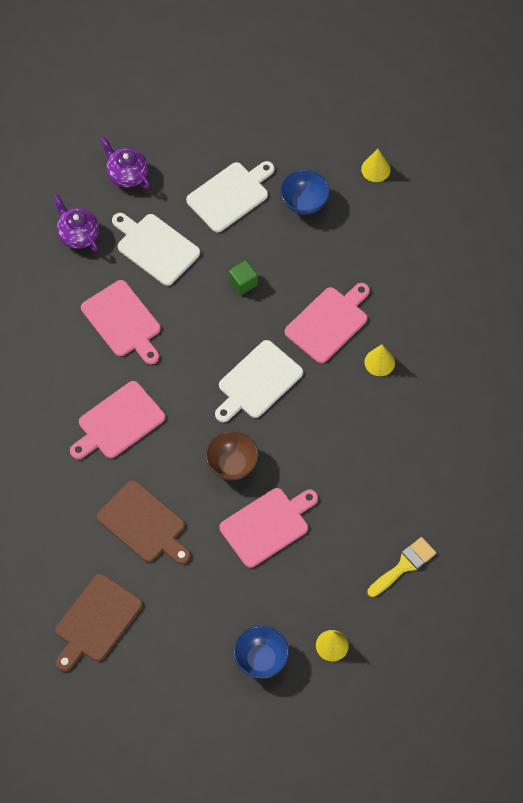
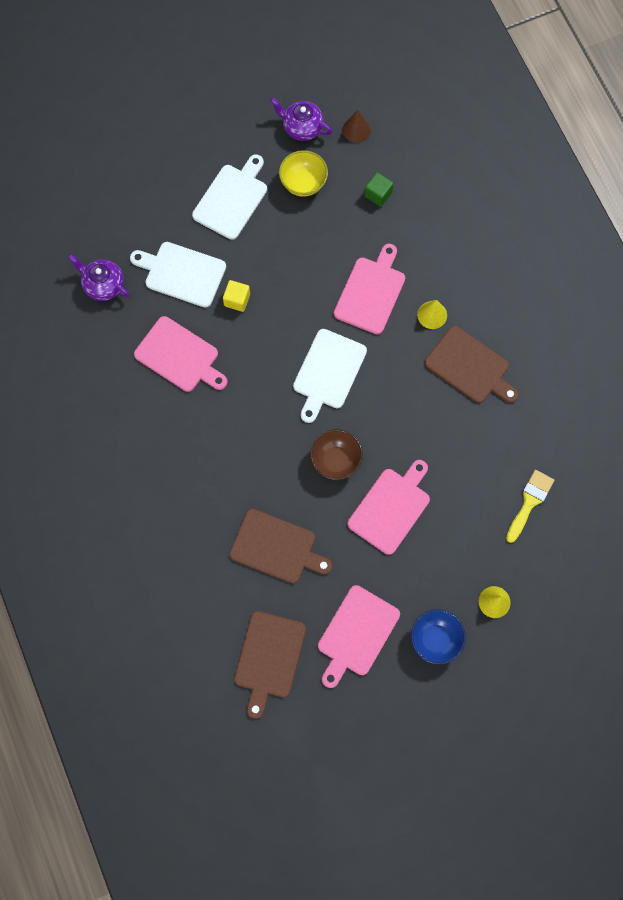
camera: 20 degrees left, 10 degrees up
(118, 422) = (214, 456): pink cutting board -> pink cutting board (356, 634)
(127, 174) = (126, 210): purple teapot -> purple teapot (302, 127)
(198, 288) = (237, 300): none -> yellow cube
(243, 283) = (277, 280): green cube -> green cube (378, 194)
(304, 202) = (303, 183): blue bowl -> yellow bowl
(375, 169) = (356, 130): yellow cone -> brown cone
(397, 422) = (470, 367): none -> brown cutting board

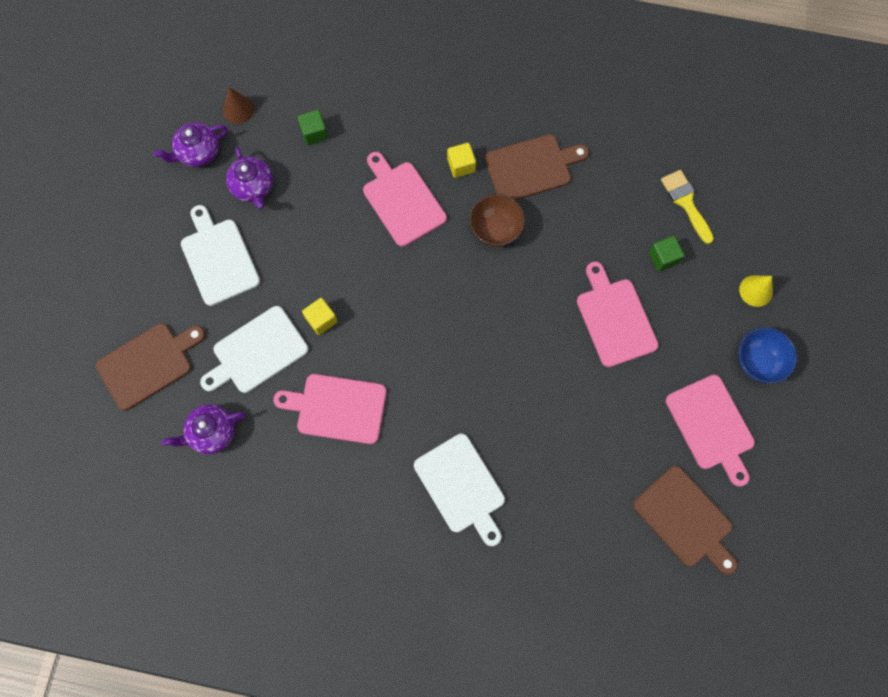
camera: 55 degrees left, 0 degrees up
(179, 356) = (337, 408): pink cutting board -> pink cutting board turned 150 degrees counterclockwise
(276, 547) = (585, 443): brown cutting board -> brown cutting board (148, 364)
(303, 183) = (253, 187): yellow bowl -> purple teapot
(328, 372) = (450, 287): white cutting board -> white cutting board (461, 486)
(336, 460) = (538, 336): brown bowl -> brown bowl (495, 229)
(432, 315) = (461, 165): yellow cone -> yellow cube
(469, 513) = (663, 258): none -> green cube

